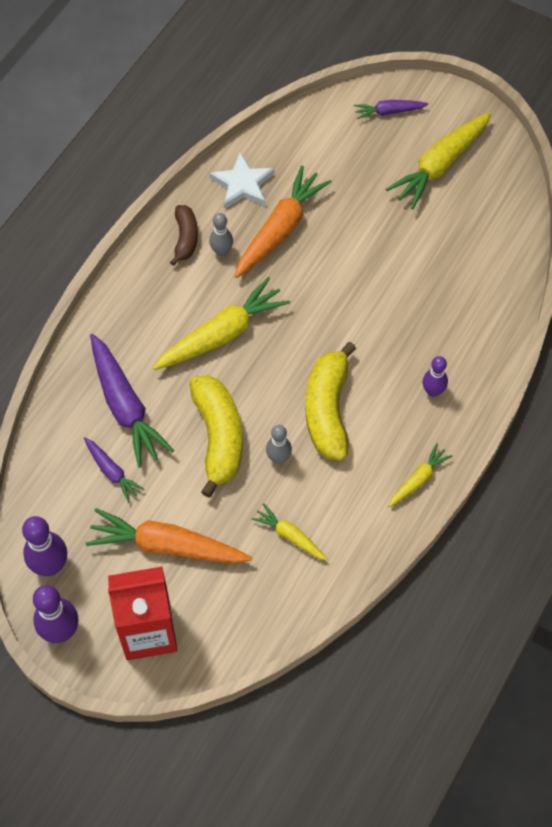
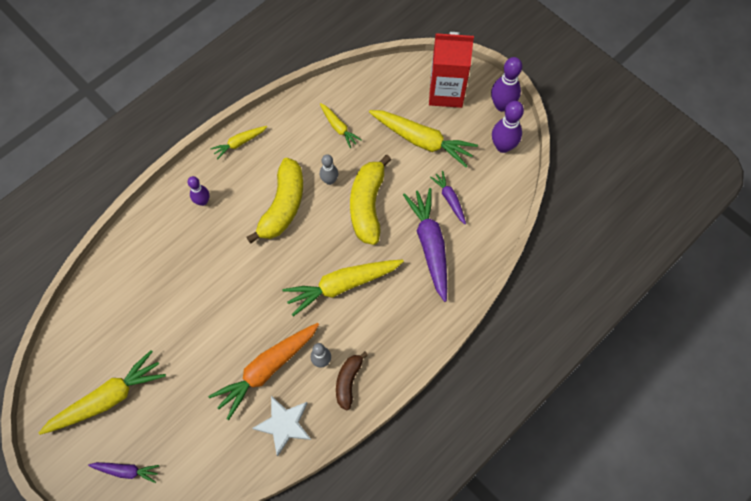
camera: 165 degrees left, 5 degrees up
(167, 545) = (422, 141): orange carrot -> yellow carrot

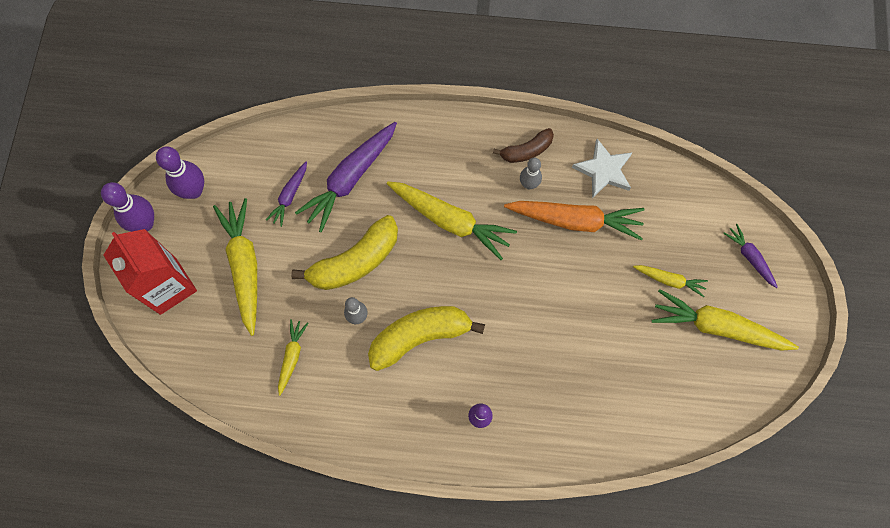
camera: 130 degrees left, 5 degrees up
(239, 143) = (388, 440): yellow carrot -> yellow carrot (669, 280)

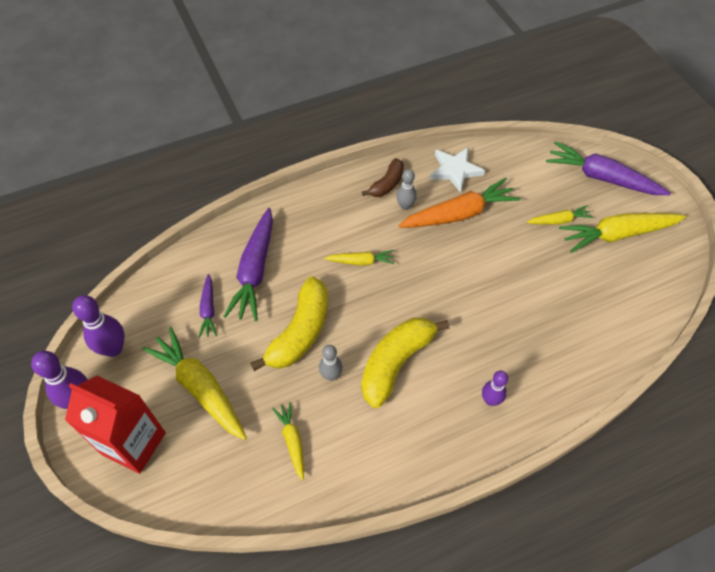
camera: 30 degrees left, 15 degrees down
(450, 221) = (361, 261): yellow carrot -> yellow carrot, size x0.53
(749, 257) = (602, 177): purple carrot -> purple carrot, size x1.90

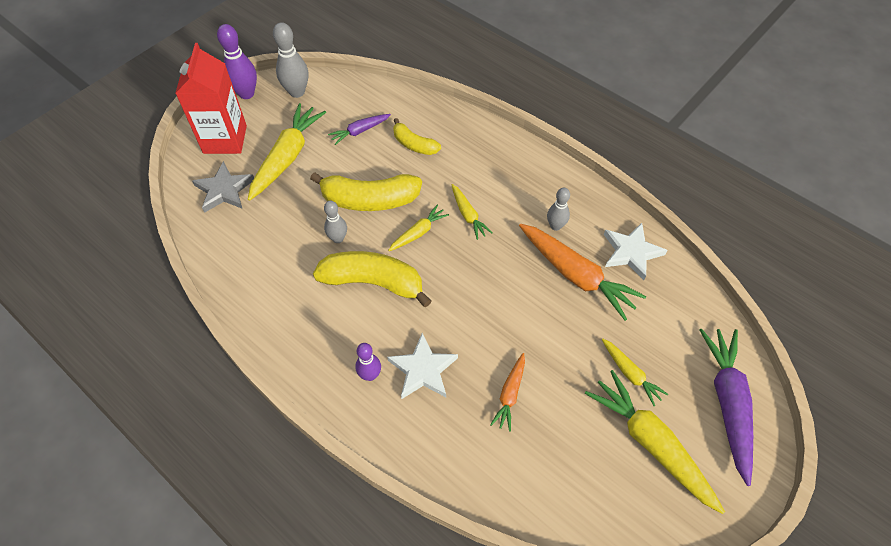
camera: 65 degrees right, 0 degrees up
(113, 348) = (297, 92): purple bowling pin -> grey bowling pin
(207, 465) = (224, 190): none -> grey star
(255, 271) = (414, 144): purple carrot -> yellow banana
(292, 441) = (265, 236): yellow carrot -> yellow carrot (418, 233)
(387, 184) = (572, 201): brown banana -> none
(501, 357) = (423, 369): none -> white star
(547, 304) = (510, 394): none -> orange carrot

